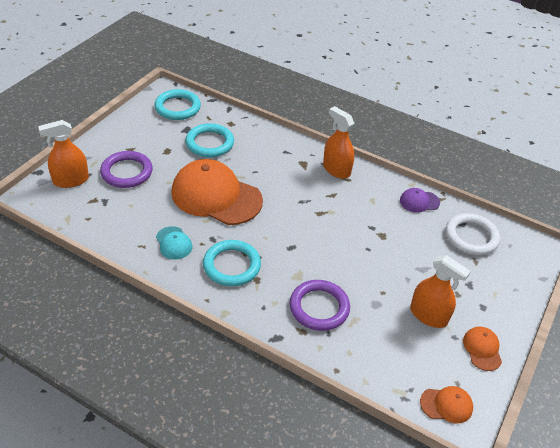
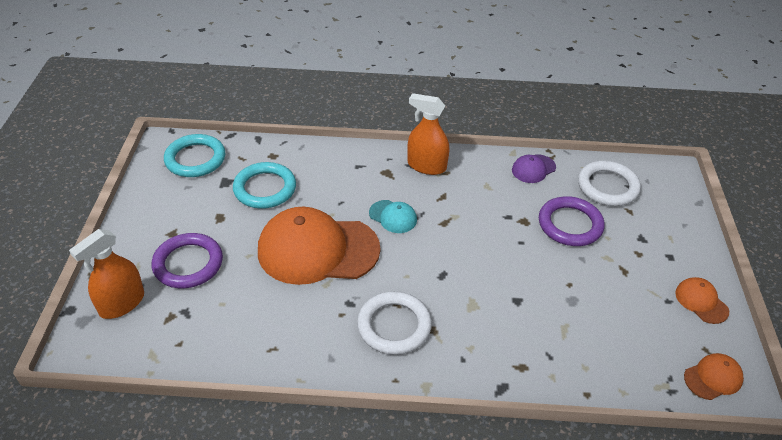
camera: 25 degrees left, 0 degrees up
(174, 243) = (308, 328): turquoise cap -> turquoise cap (393, 216)
(232, 265) = (394, 326): turquoise ring -> white ring
(319, 307) = (520, 331): purple ring -> purple ring (570, 224)
(428, 315) = (629, 289): orange spray bottle -> none

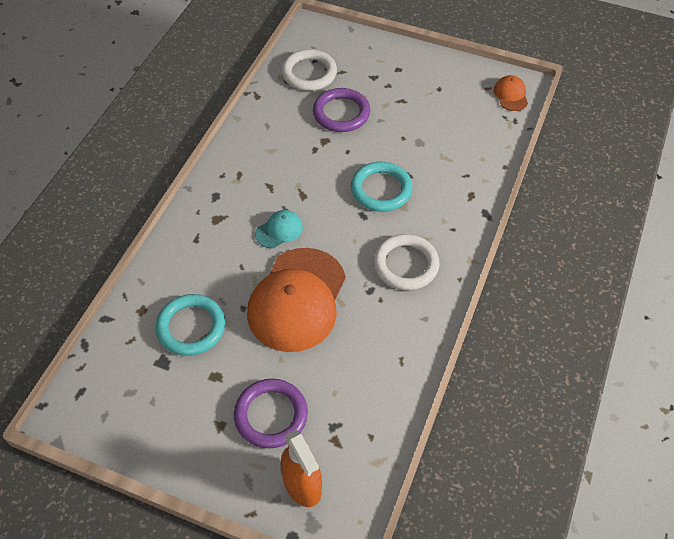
camera: 70 degrees left, 10 degrees up
(195, 159) = (109, 386): turquoise ring -> turquoise ring (381, 189)
(426, 166) = (223, 185): orange spray bottle -> none
(533, 169) = (265, 112): purple cap -> none
(701, 302) = (446, 71): orange cap -> none

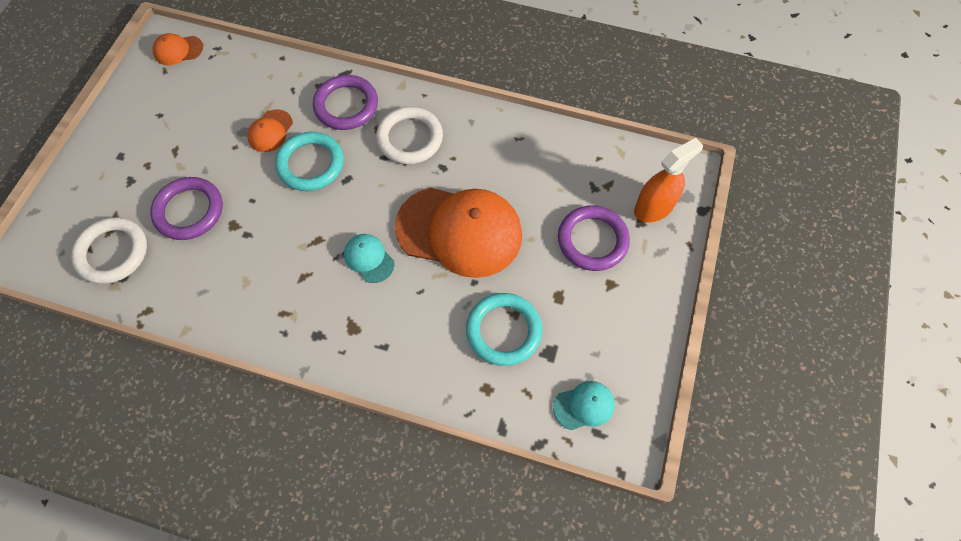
camera: 95 degrees left, 10 degrees up
(107, 384) = (584, 406): none -> turquoise cap
(418, 161) = (270, 131): none -> orange cap
(446, 215) = (346, 105): none -> purple ring

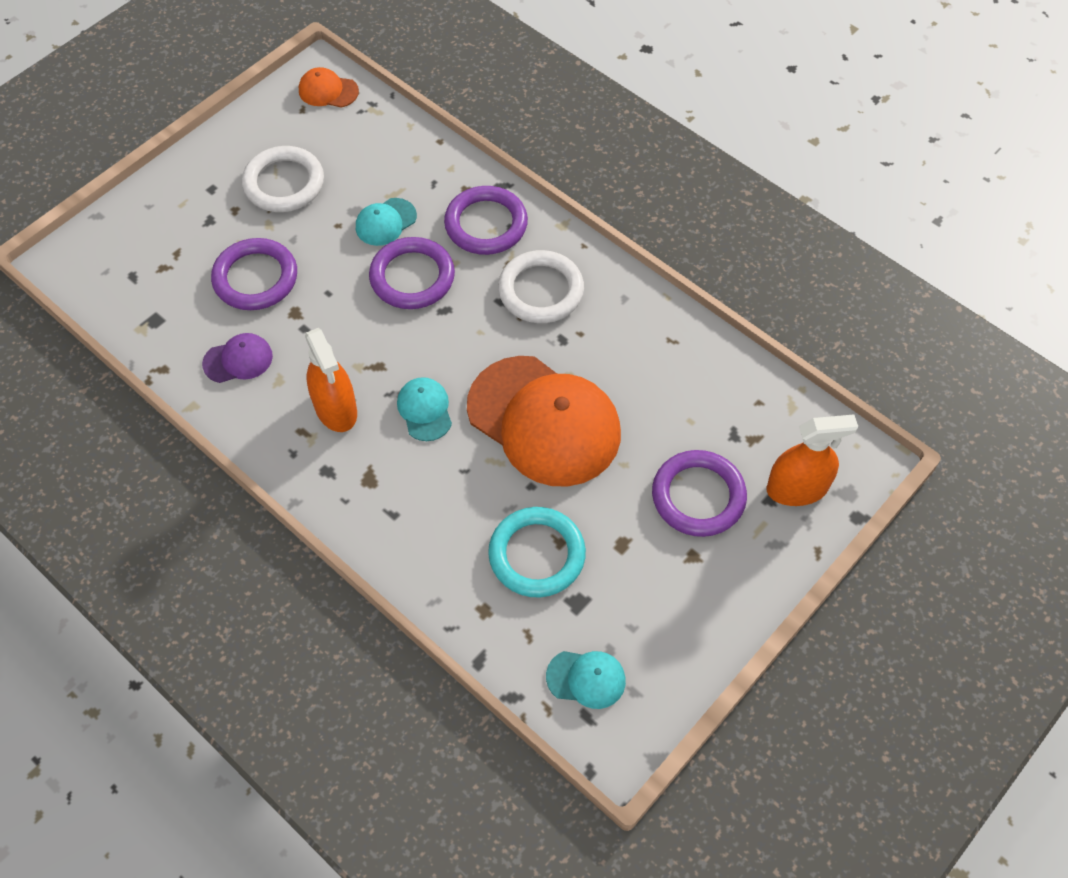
camera: 25 degrees right, 5 degrees down
(112, 252) = (156, 292): white ring -> white ring (284, 183)
(205, 279) = (238, 360): none -> purple cap
(270, 131) = (385, 222): orange cap -> turquoise cap
(301, 285) = (336, 409): none -> orange spray bottle
(310, 164) = (412, 277): turquoise ring -> purple ring

